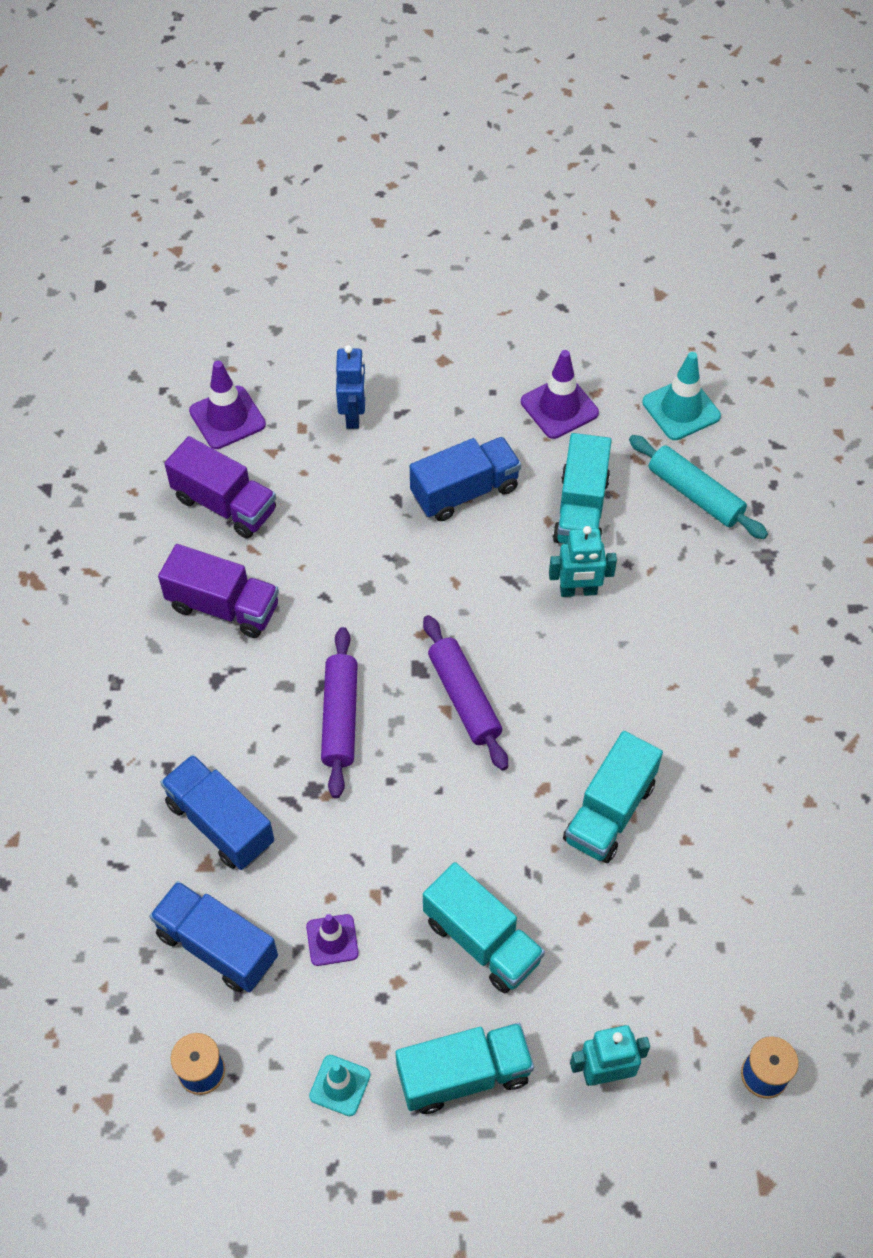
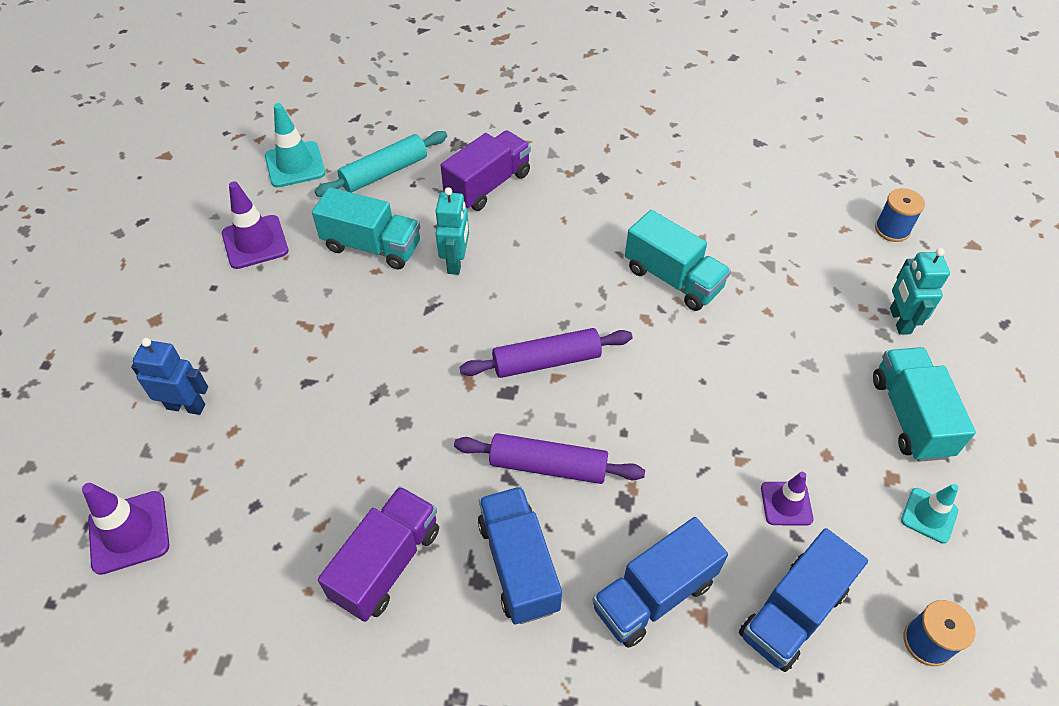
camera: 80 degrees left, 5 degrees down
(225, 504) = (250, 548): purple truck -> purple truck (488, 185)
(465, 492) = (320, 326): blue truck -> blue truck (519, 565)
(482, 940) = (787, 385): turquoise truck -> none

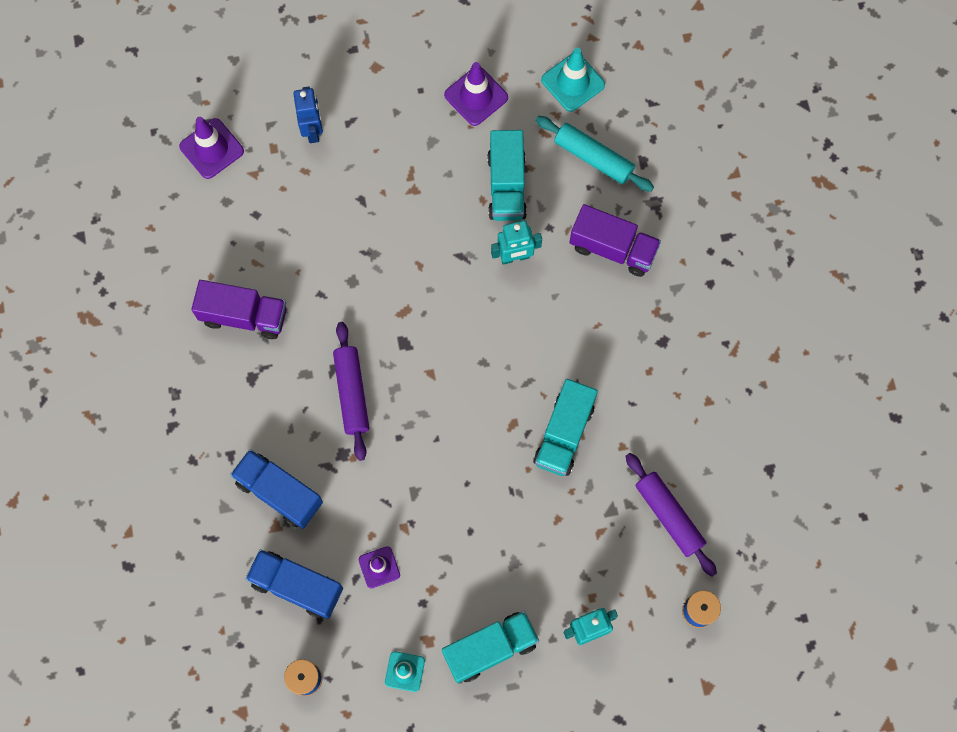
camera: 70 degrees right, 20 degrees up
(519, 565) = (271, 399): blue truck -> none
(546, 361) = (442, 361): purple rolling pin -> purple rolling pin (669, 516)

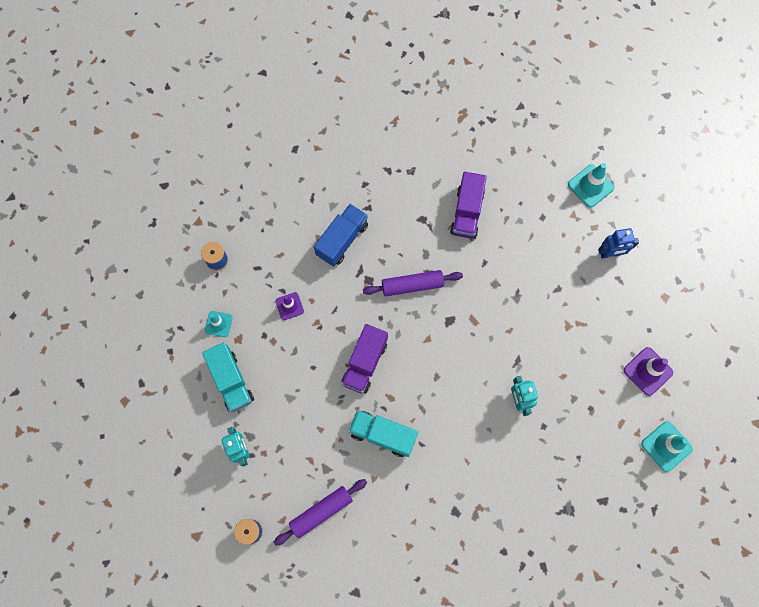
camera: 90 degrees right, 0 degrees up
(211, 149) = (590, 186): purple traffic cone -> turquoise traffic cone
(297, 586) = (278, 253): blue truck -> none
(506, 186) = (575, 394): turquoise truck -> none
(593, 158) = (603, 461): turquoise rolling pin -> none
(612, 248) = (529, 475): purple truck -> purple truck (365, 363)

